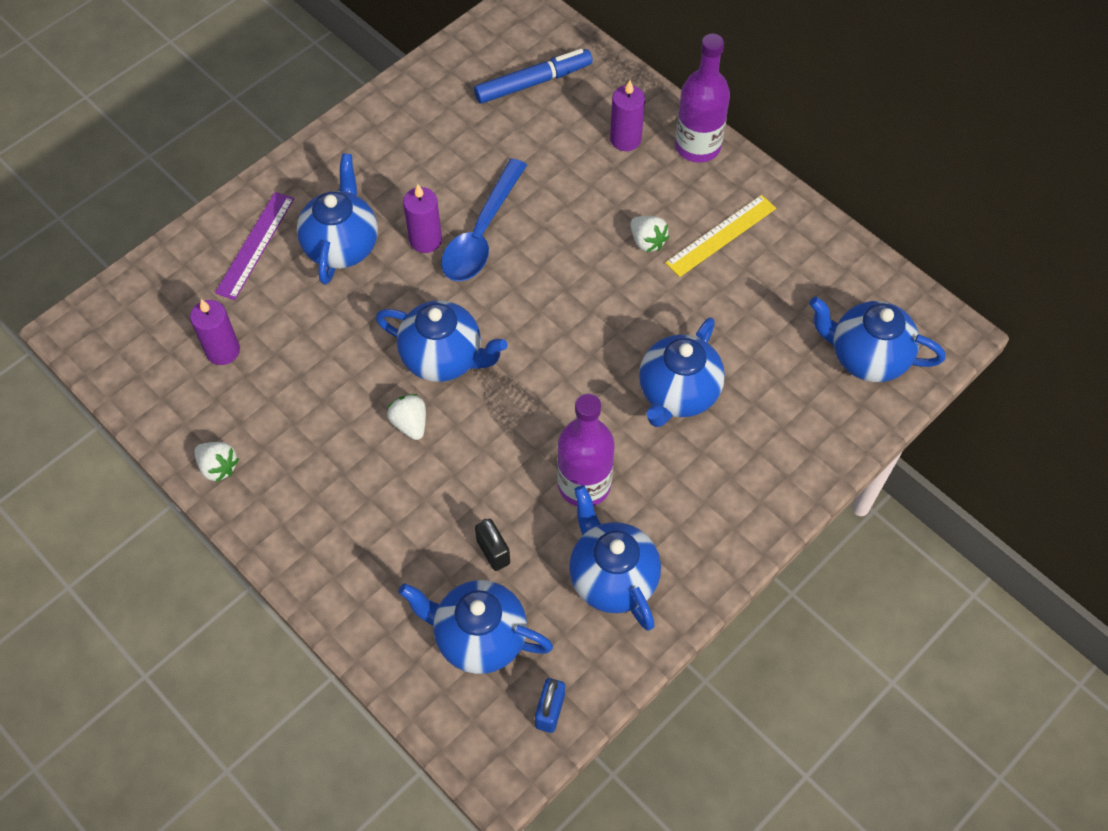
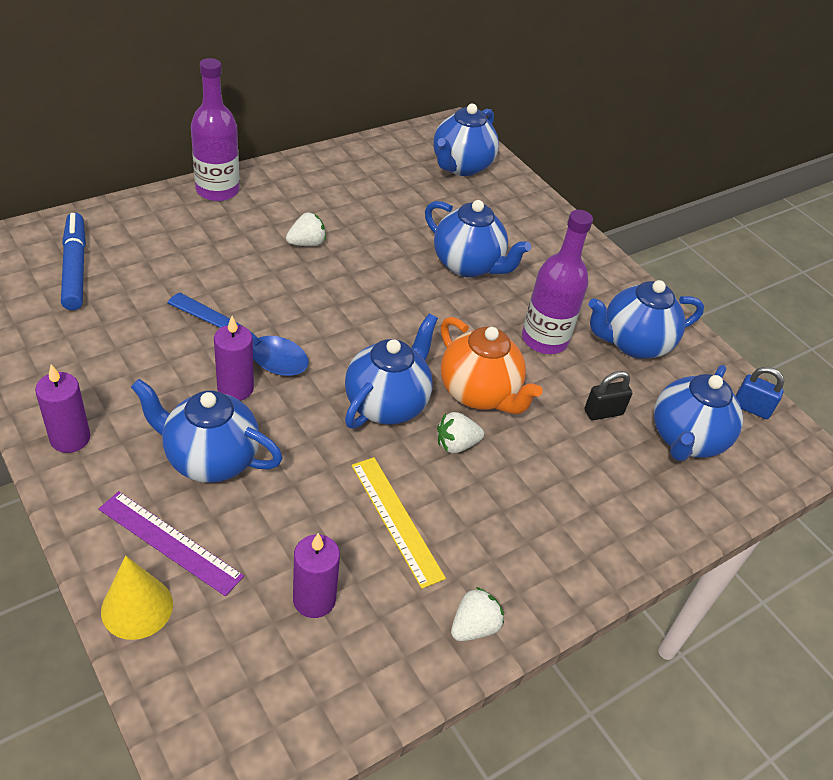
camera: 85 degrees left, 15 degrees down
(196, 244) = (137, 607): none -> yellow cone
(482, 433) = (479, 393): none -> orange teapot
(625, 139) = (185, 227): purple candle -> purple candle (70, 438)
(721, 235) = (319, 203): yellow ruler -> yellow ruler (396, 520)

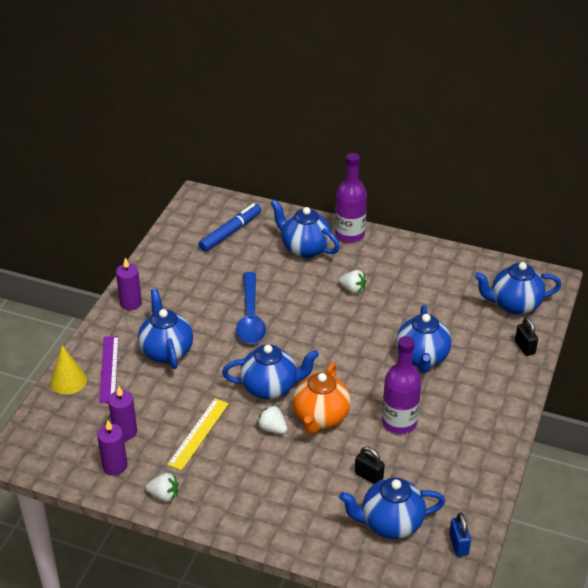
camera: 60 degrees right, 5 degrees down
(235, 388) = (218, 331): purple candle -> purple candle (115, 466)
(525, 197) = (525, 347): none -> black padlock
(633, 343) = (448, 463): blue teapot -> blue teapot (305, 248)

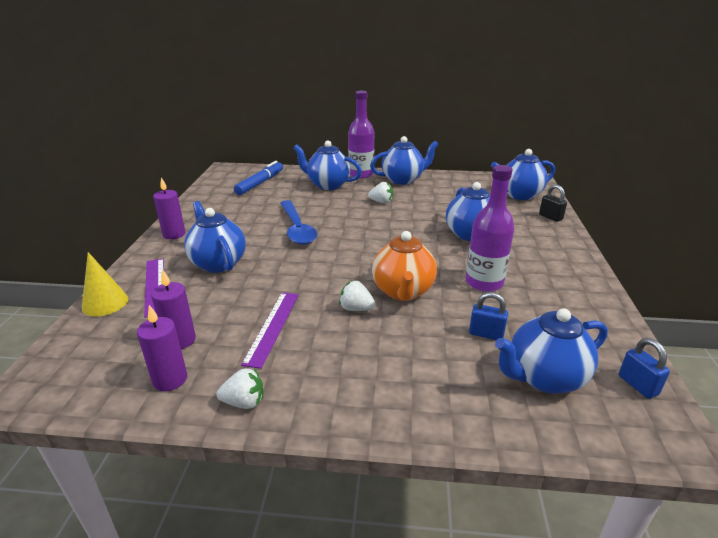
camera: 15 degrees left, 10 degrees down
(198, 433) = (272, 327): yellow ruler -> purple ruler
(270, 388) = (338, 275): blue teapot -> blue teapot (403, 180)
(368, 476) = (486, 334): black padlock -> blue padlock

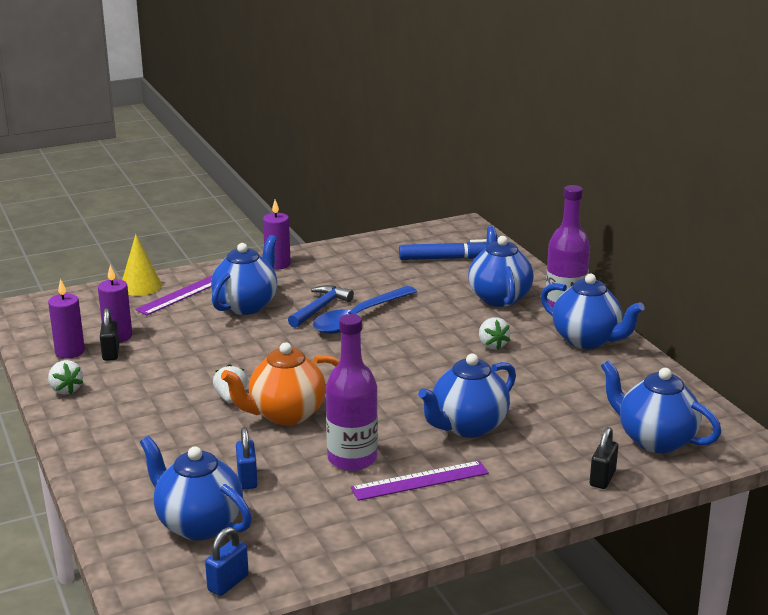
camera: 60 degrees right, 5 degrees down
(207, 353) = (111, 353): none -> black padlock
(264, 237) = (320, 308): none -> blue hammer
(272, 327) = (167, 367): purple ruler -> purple ruler (420, 480)

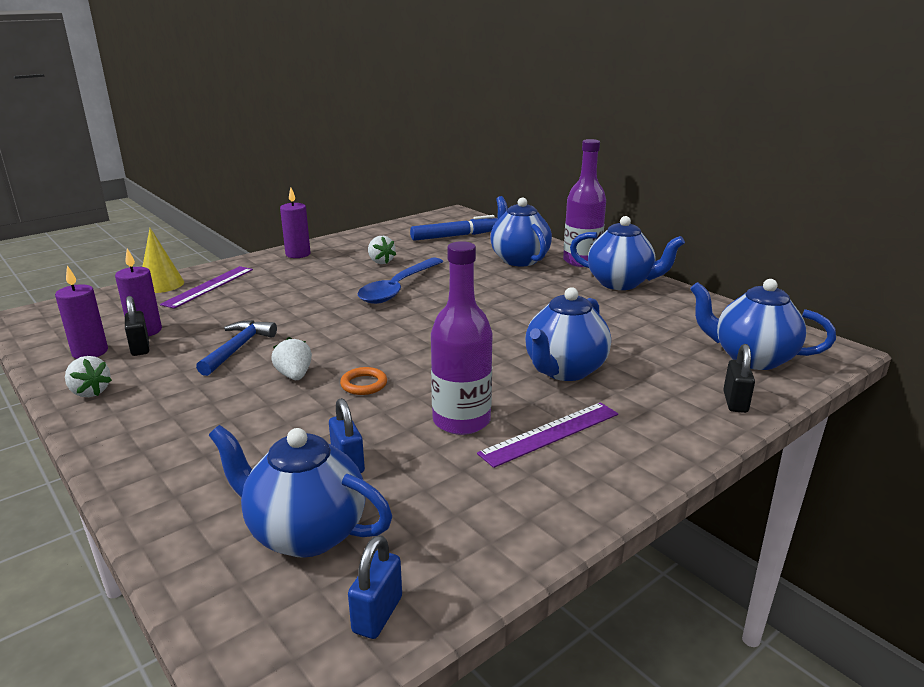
camera: 15 degrees left, 0 degrees up
(246, 305) = (279, 289): blue teapot -> none
(286, 414) = (364, 384): orange teapot -> orange ring
(320, 308) = (355, 284): blue hammer -> blue hammer (237, 348)
(492, 345) = (538, 296): white strawberry -> white strawberry (380, 262)

